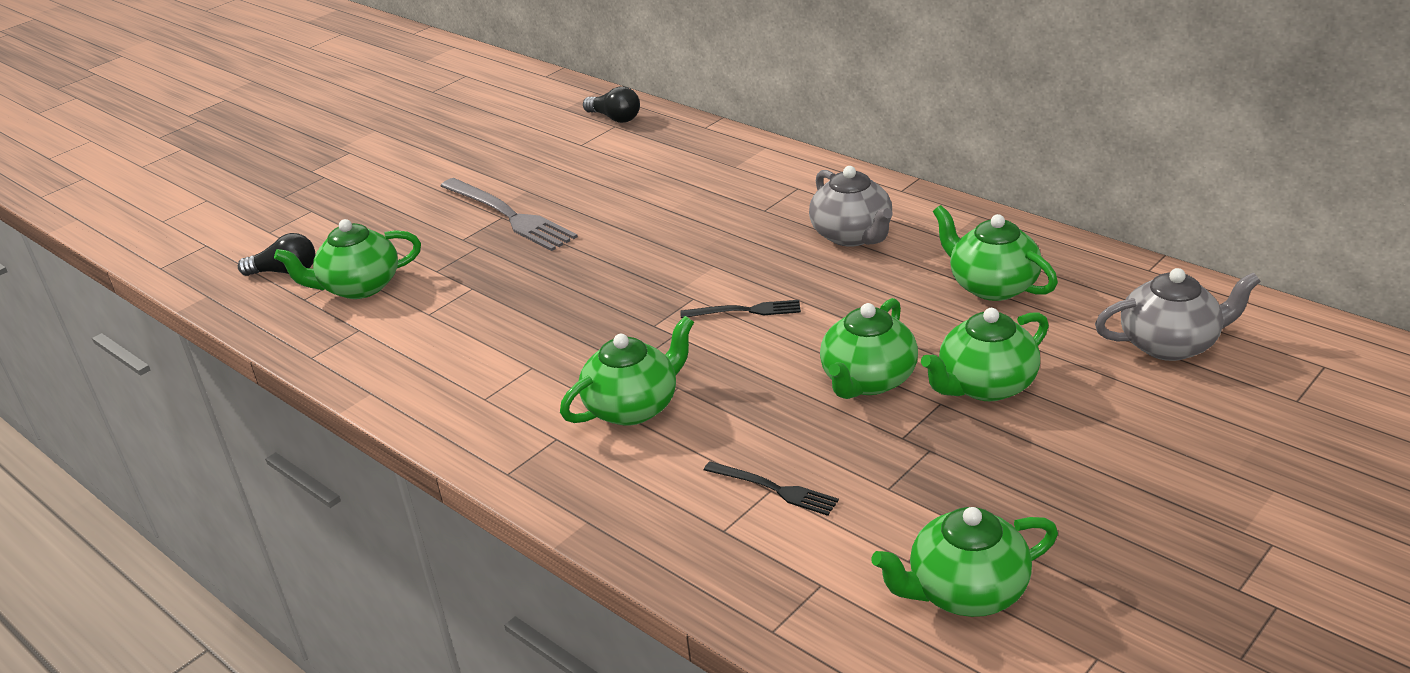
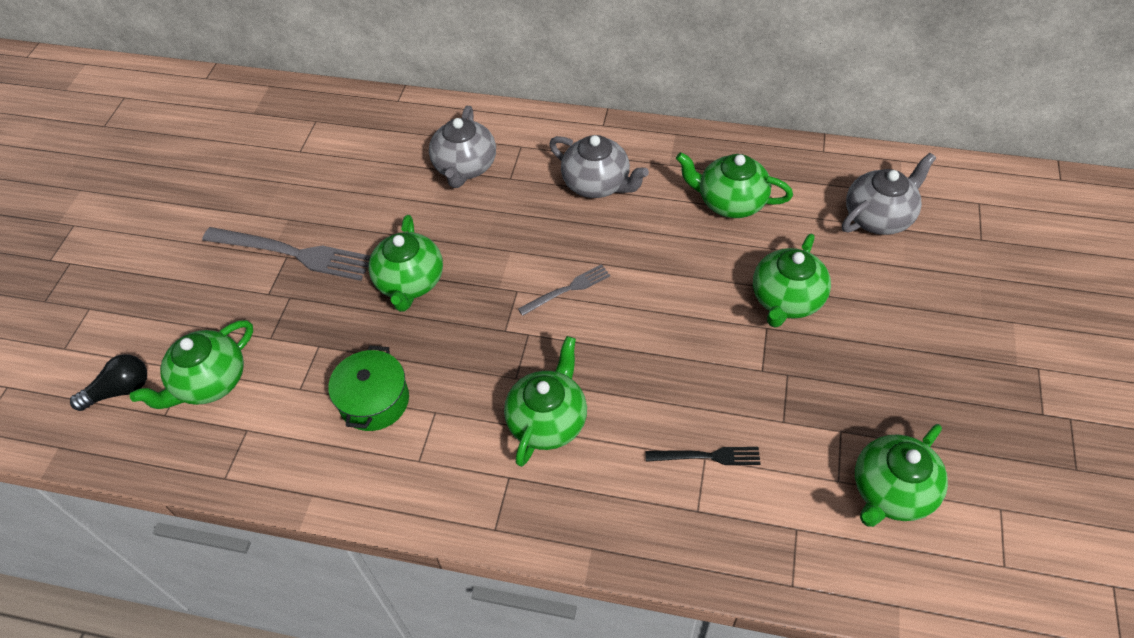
camera: 30 degrees left, 20 degrees up
(485, 342) = (374, 401): none -> green pot
(615, 118) = (309, 112): black light bulb -> none
(726, 191) = (465, 167): none -> grey teapot
(745, 311) = (567, 289): black fork -> grey fork
(868, 381) = (704, 326): green teapot -> green teapot (410, 282)

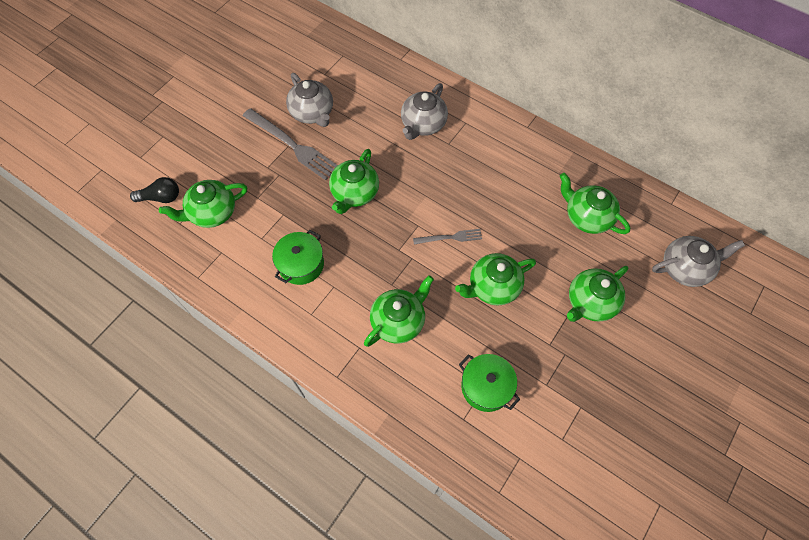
camera: 20 degrees right, 10 degrees up
(597, 184) = (503, 169): grey teapot -> grey teapot (312, 113)
(707, 456) = (486, 387): black fork -> green pot
(891, 491) = (593, 461): green teapot -> green teapot (493, 287)

